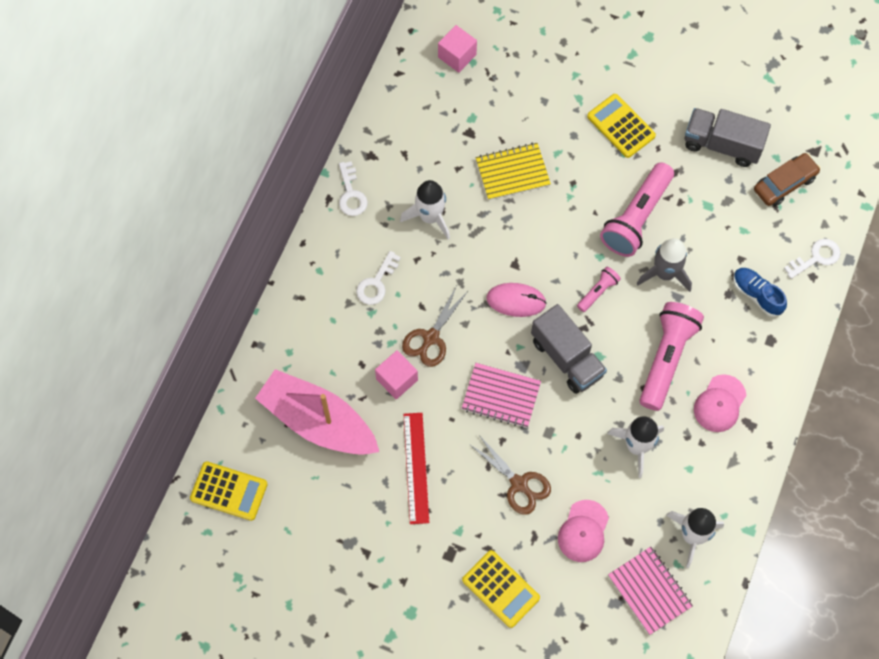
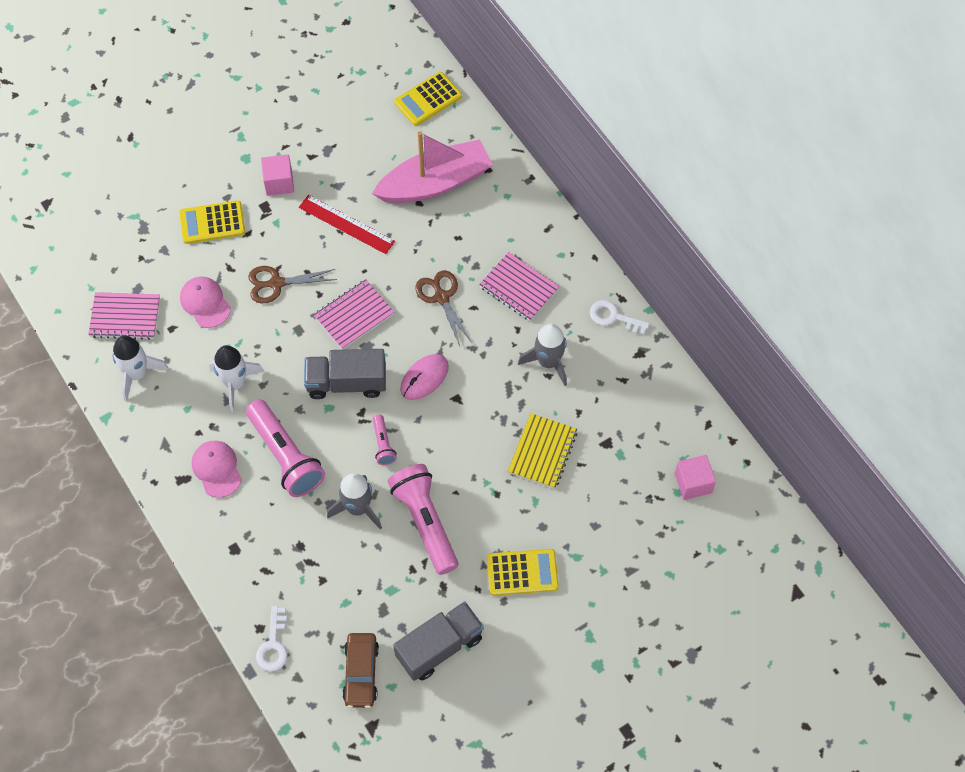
camera: 125 degrees right, 5 degrees down
(376, 283) = (519, 288): white key -> pink notebook
(397, 379) = (426, 253): pink cube -> pink cube (279, 182)
(430, 217) = (548, 362): white rocket -> grey rocket
(757, 295) = (281, 568): blue shoe -> none

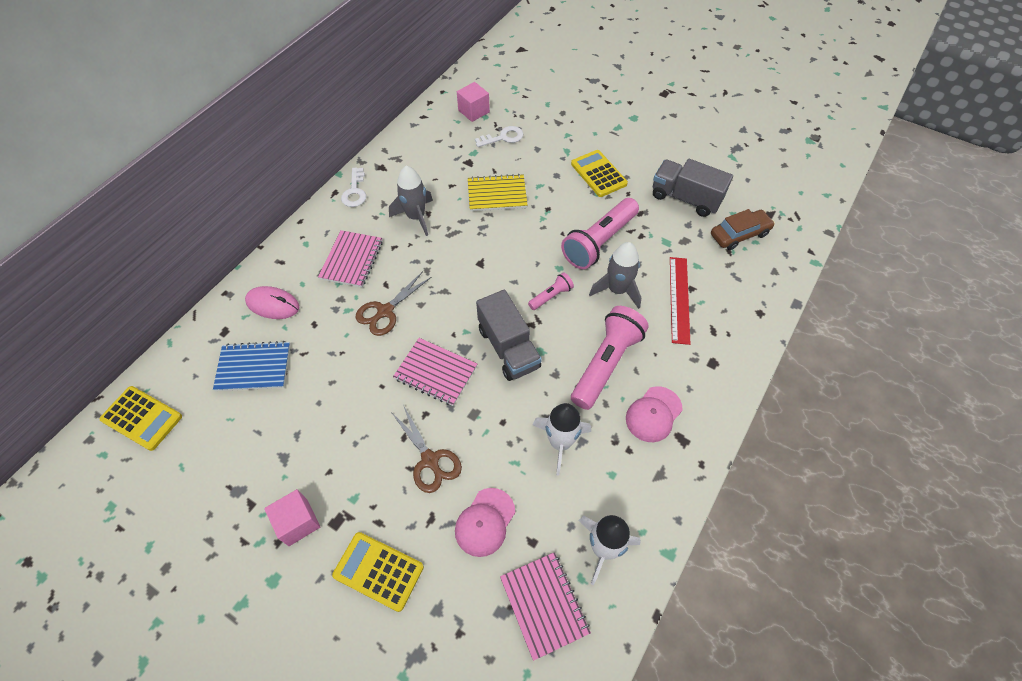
camera: 115 degrees left, 5 degrees down
(212, 223) = (378, 571): yellow calculator -> yellow calculator turned 150 degrees clockwise
(273, 644) = (764, 297): white key -> white key (503, 137)
(346, 224) = (331, 426): red ruler -> red ruler (679, 299)
(424, 378) = (473, 292): pink mouse -> pink mouse (273, 304)
(435, 183) = (254, 367): pink boat -> blue notebook

